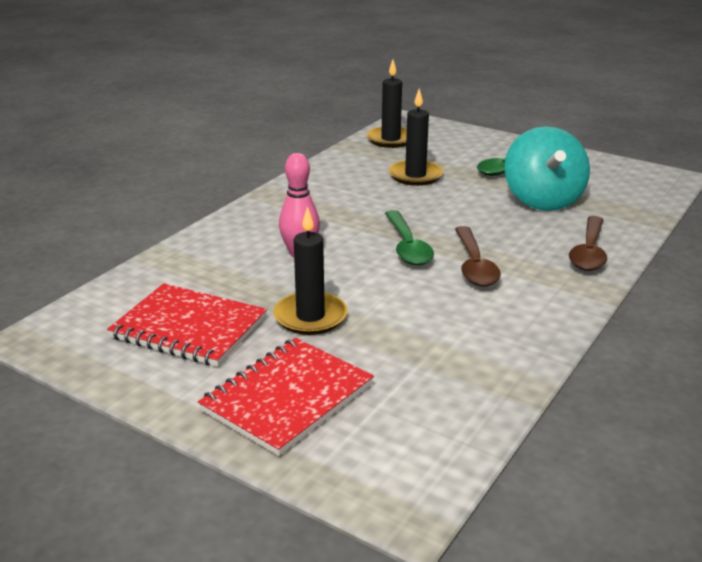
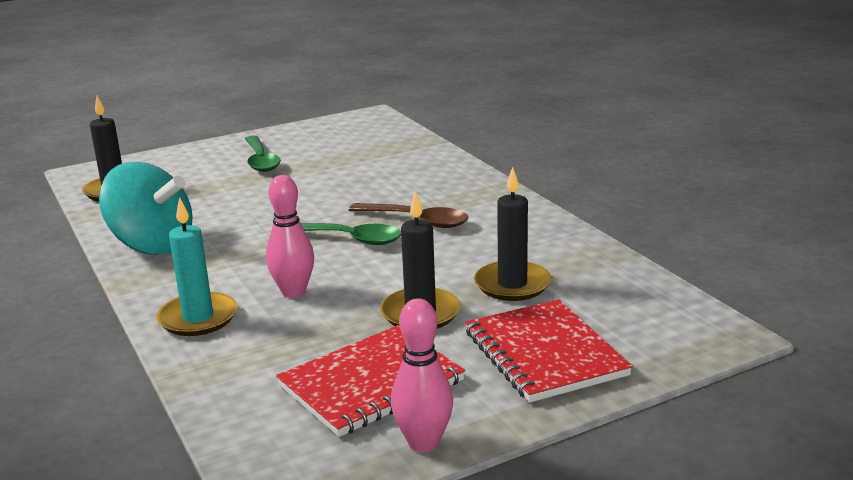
camera: 60 degrees left, 5 degrees down
(120, 375) = (423, 443): none -> pink bowling pin
(235, 233) = (198, 318): none -> turquoise candle
(415, 176) = (214, 201): black candle -> black candle (512, 284)
(542, 200) = (343, 166): turquoise spinning top -> turquoise spinning top (152, 245)
(589, 252) = (449, 175): brown spoon -> none

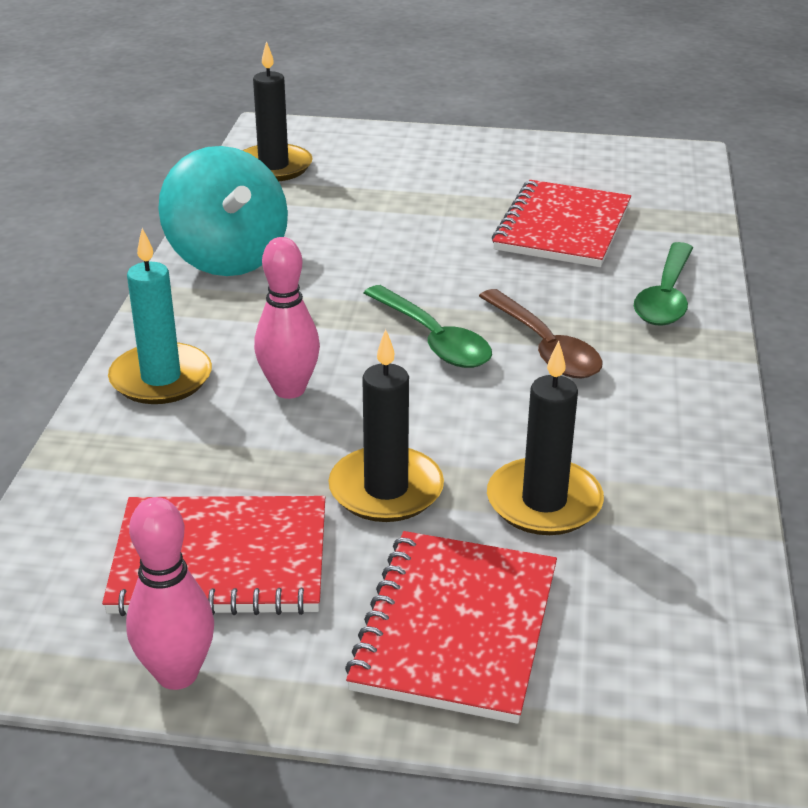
camera: 35 degrees right, 10 degrees up
(261, 160) = (470, 180): green spoon -> green spoon (665, 297)
(349, 166) = (562, 228): none -> red notebook

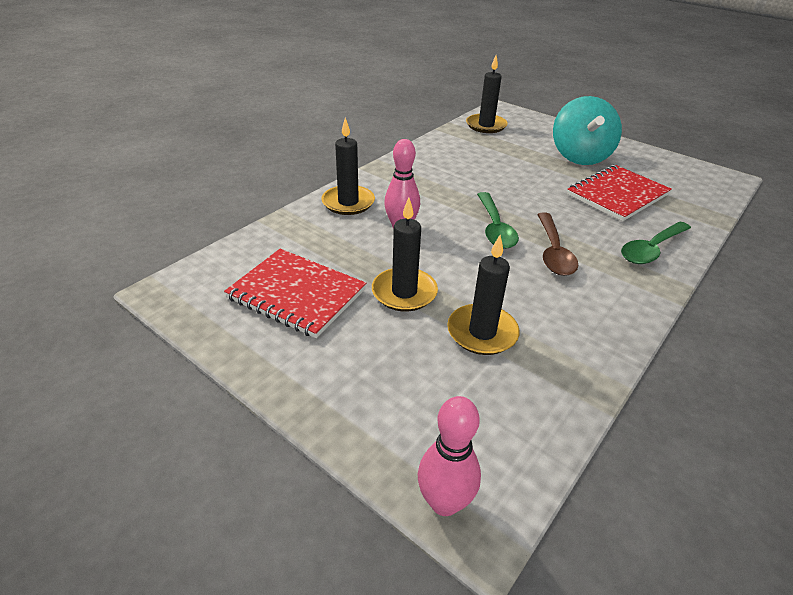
camera: 30 degrees right, 5 degrees up
(161, 378) = (348, 202): turquoise candle -> black candle
(177, 674) = (229, 338): pink bowling pin -> pink bowling pin (444, 502)
(227, 258) = (427, 159): turquoise spinning top -> turquoise spinning top (579, 156)
(455, 628) = (375, 378): red notebook -> none

